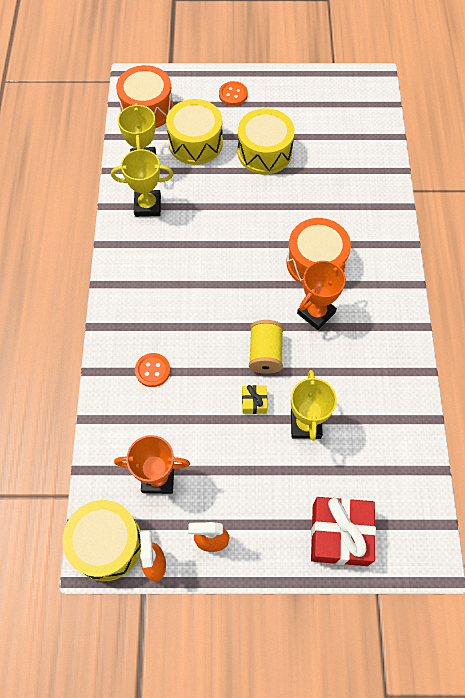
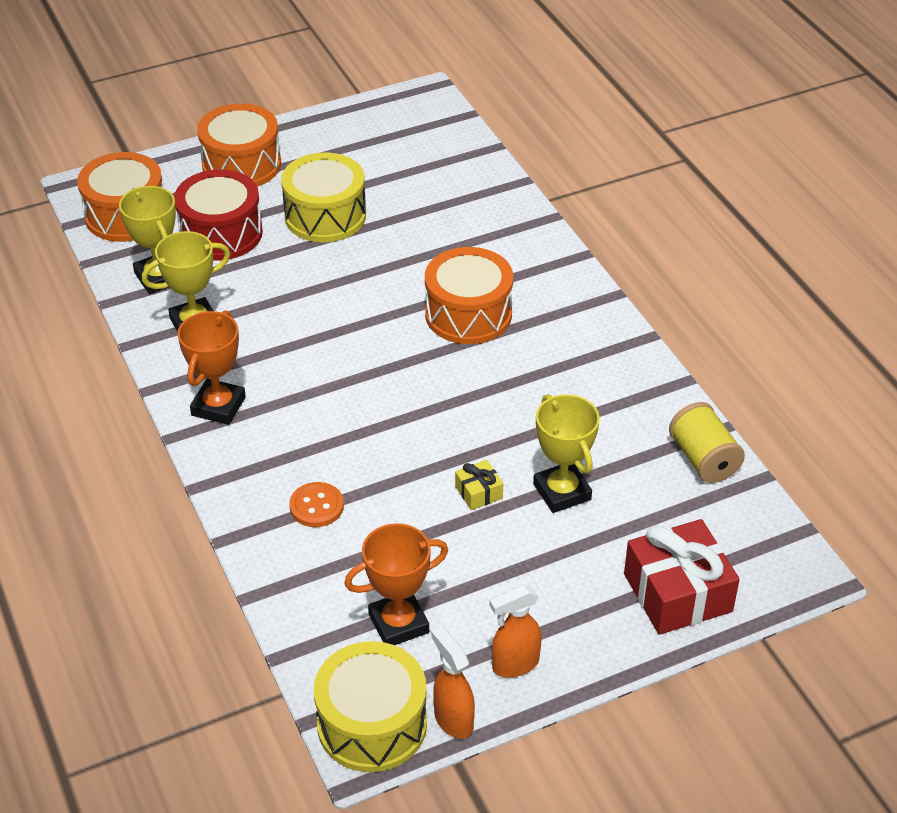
camera: 25 degrees left, 20 degrees down
(195, 143) = (221, 233): yellow drum -> red drum
(233, 94) = (241, 165): orange button -> orange drum
(265, 353) = (461, 434): yellow spool -> yellow spool (703, 459)
(316, 313) = (502, 368): orange trophy -> orange trophy (218, 406)

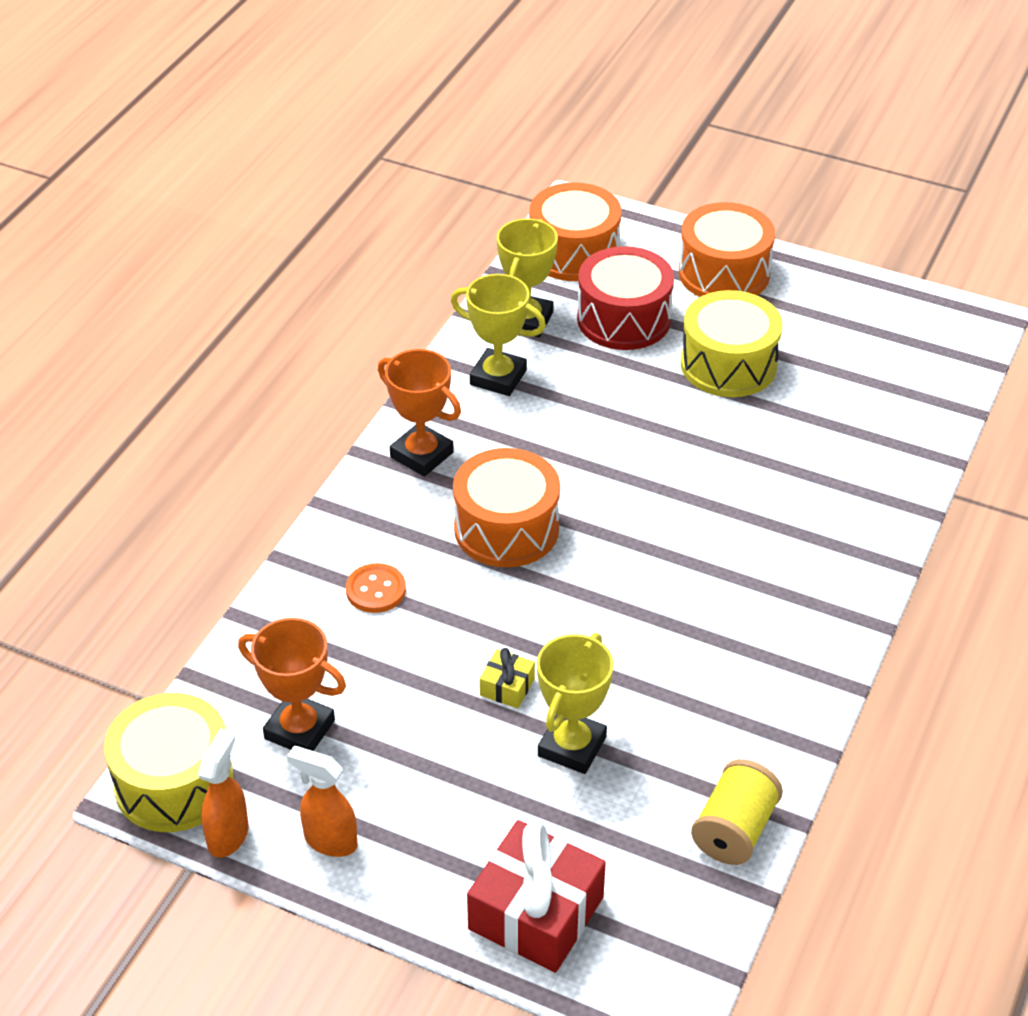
camera: 50 degrees right, 0 degrees up
(218, 406) = (421, 455): orange trophy -> orange trophy turned 60 degrees clockwise
(468, 314) = (722, 537): orange drum -> orange drum (506, 528)

